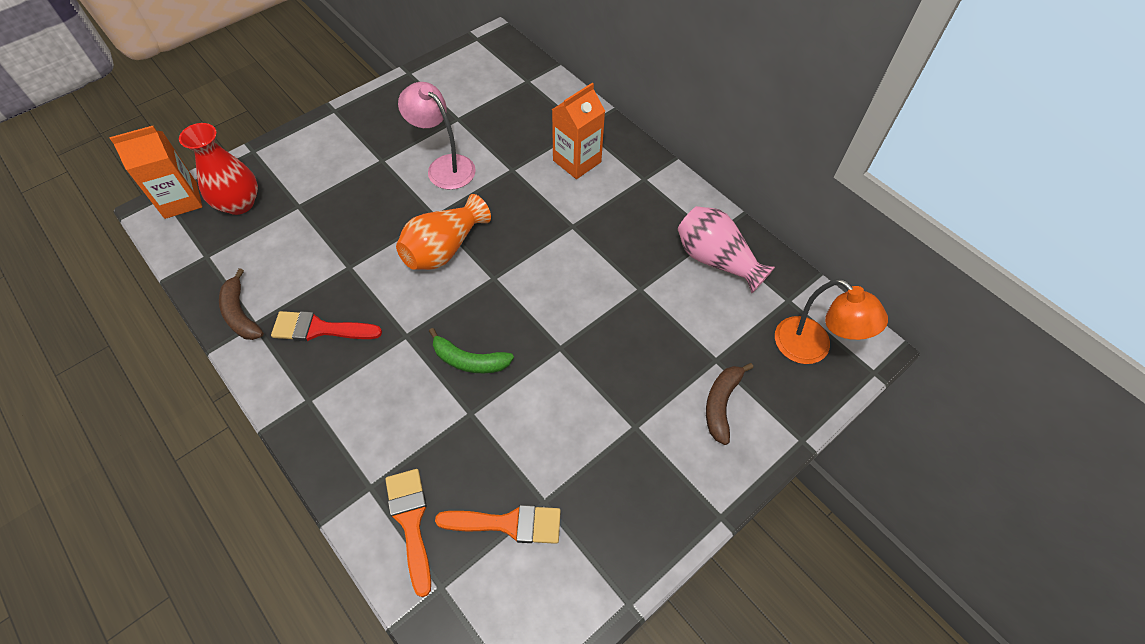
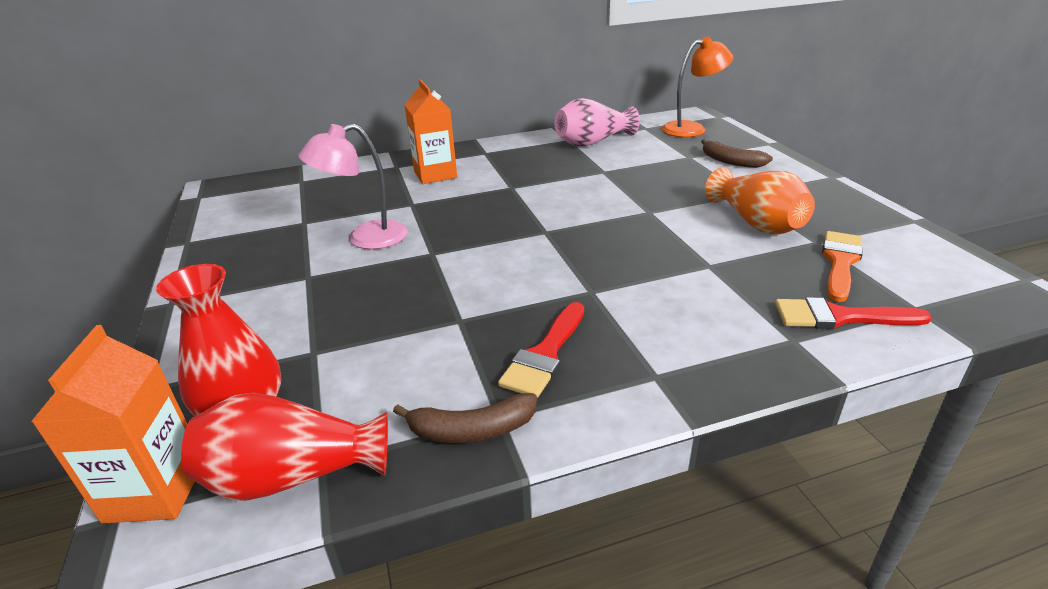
camera: 65 degrees left, 25 degrees down
(196, 248) = (292, 476): none -> red vase
(411, 522) = (839, 317): orange brush -> red brush
(444, 248) = (484, 253): orange vase -> orange vase (756, 223)
(469, 360) = (643, 258): green banana -> none

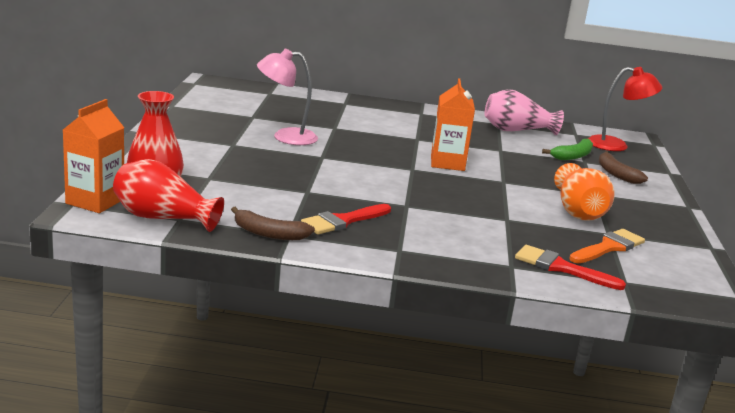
camera: 20 degrees right, 10 degrees down
(435, 174) = (369, 116): orange carton -> orange carton (447, 163)
(672, 154) = (573, 156): none -> green banana
(691, 128) = (616, 145): orange lamp -> red lamp

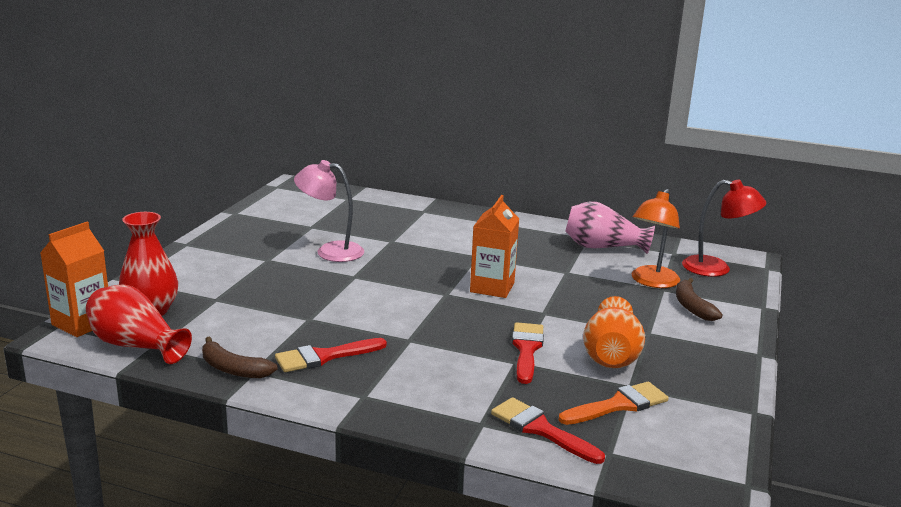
camera: 15 degrees right, 0 degrees up
(509, 209) = (526, 349): none -> red brush
(573, 156) = (651, 282): green banana -> orange lamp

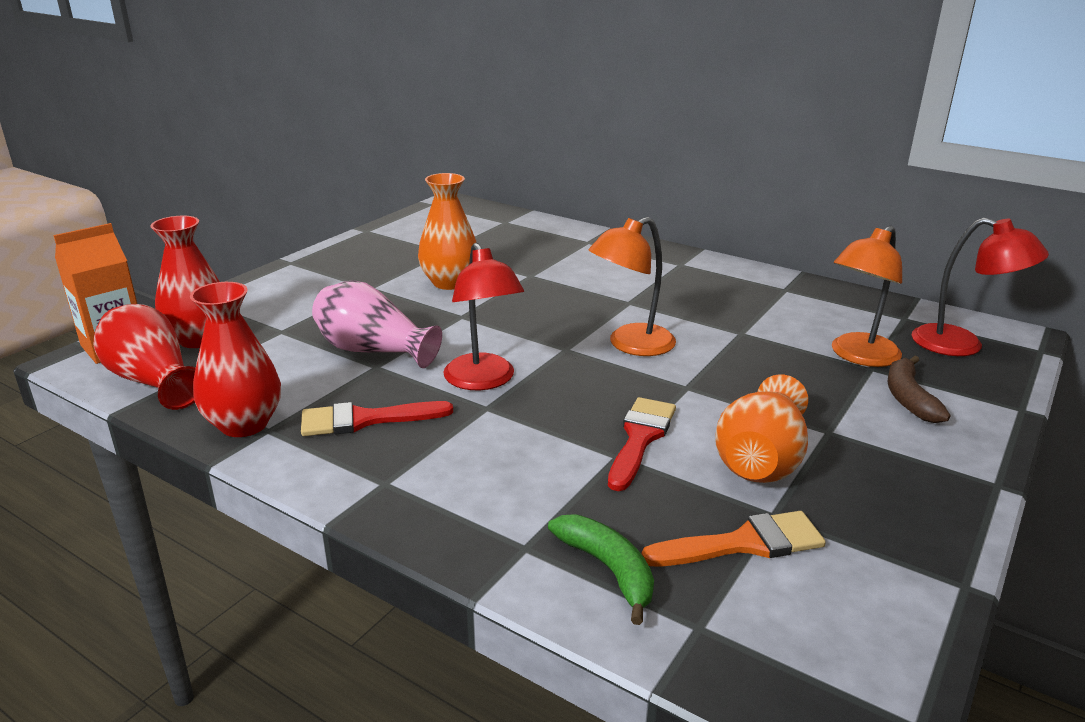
camera: 15 degrees right, 5 degrees up
(233, 369) = (244, 424): brown banana -> red vase
(330, 251) = (450, 282): pink lamp -> orange vase
(397, 322) = (483, 381): none -> red lamp
(492, 287) = (631, 345): orange carton -> orange lamp
(541, 429) = (608, 569): red brush -> green banana
(602, 247) = (804, 303): pink vase -> pink vase (373, 351)

